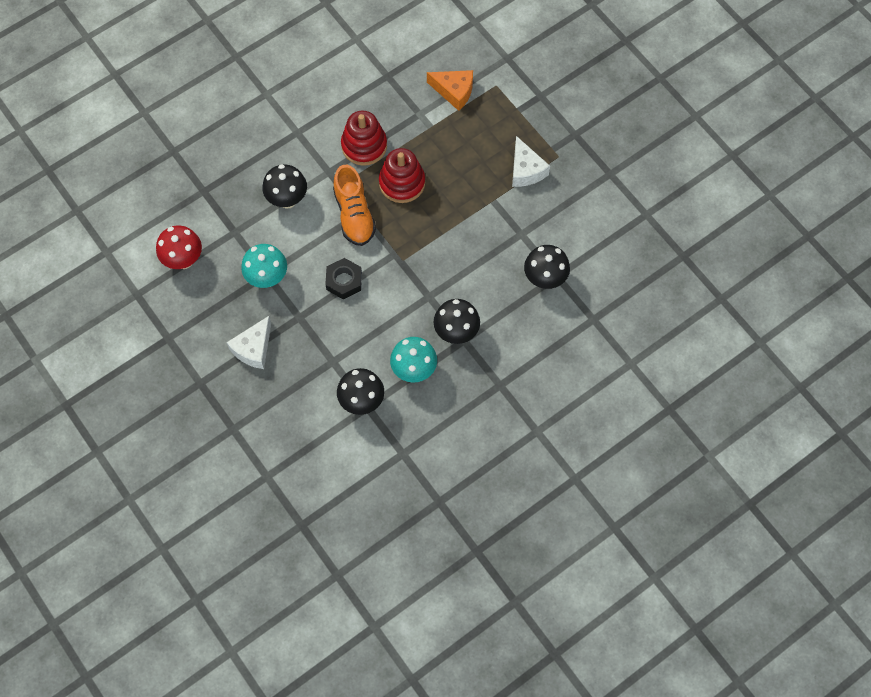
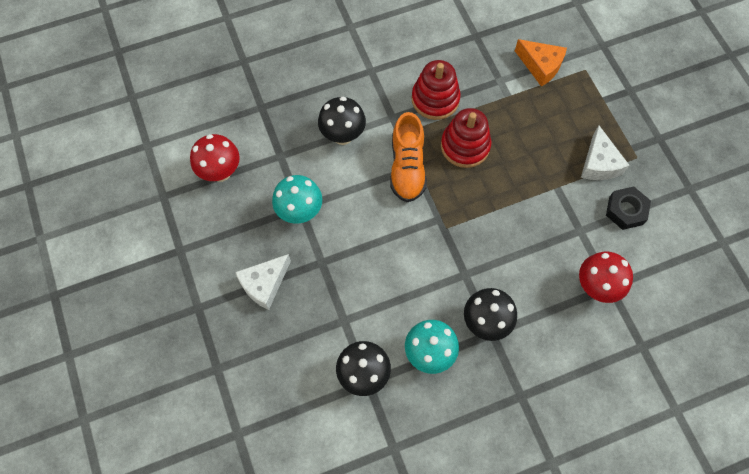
camera: 15 degrees right, 0 degrees up
(344, 281) = (378, 235): black nut -> black nut (625, 210)
(544, 279) = (596, 287): black mushroom -> red mushroom

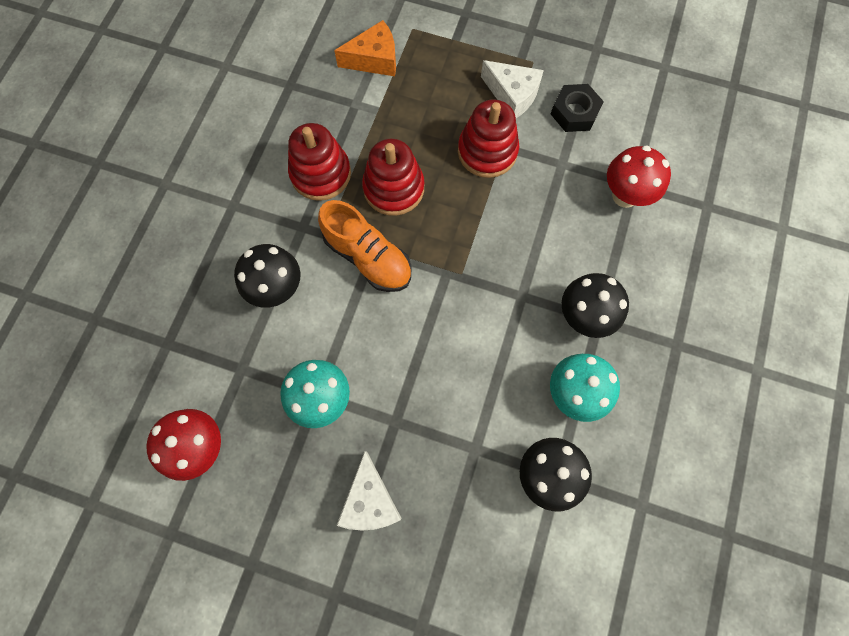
camera: 50 degrees left, 5 degrees up
(543, 179) = (487, 151): none -> red stacking toy

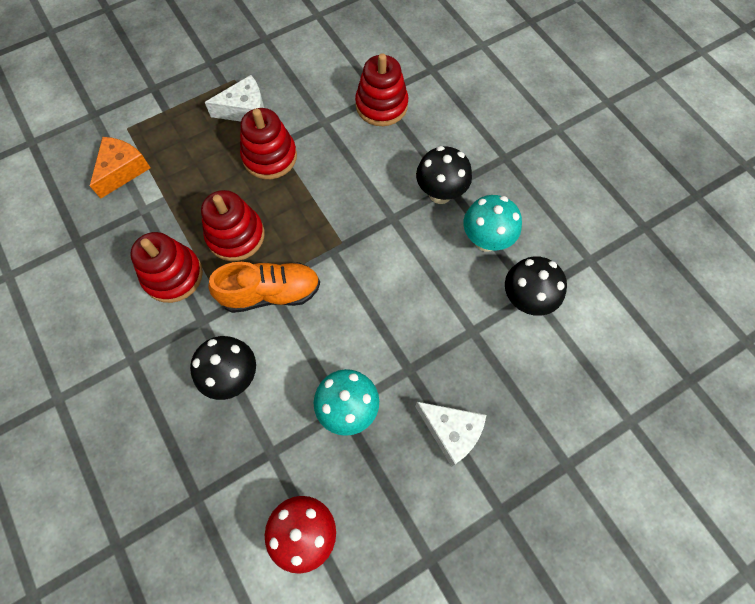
camera: 50 degrees left, 5 degrees down
(574, 112) = (296, 86): black nut -> none
(625, 196) = (381, 105): red mushroom -> red stacking toy

